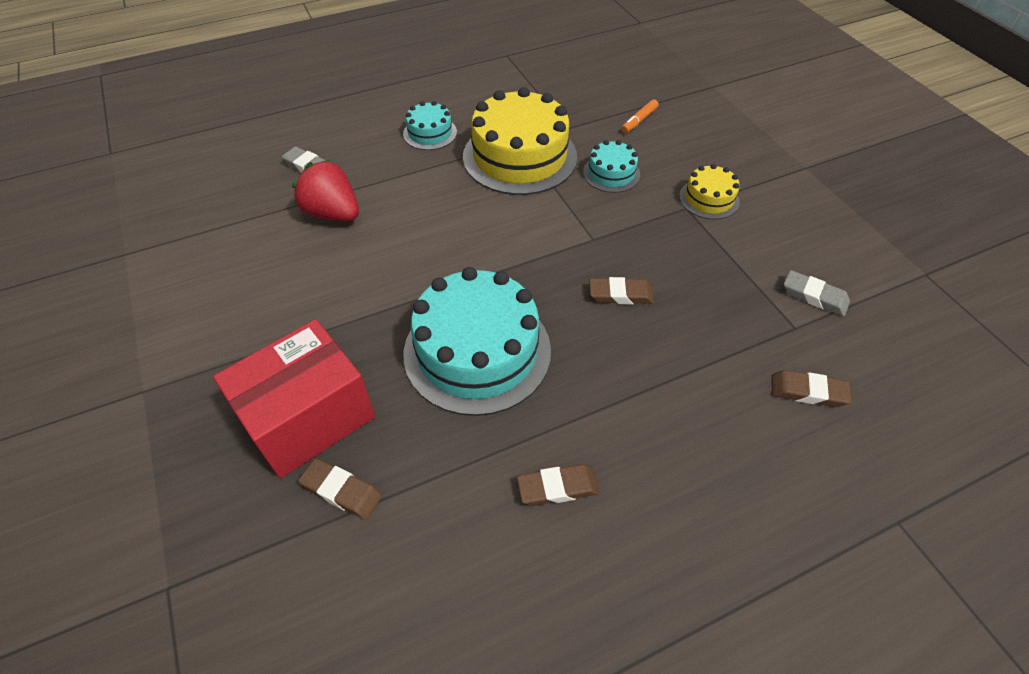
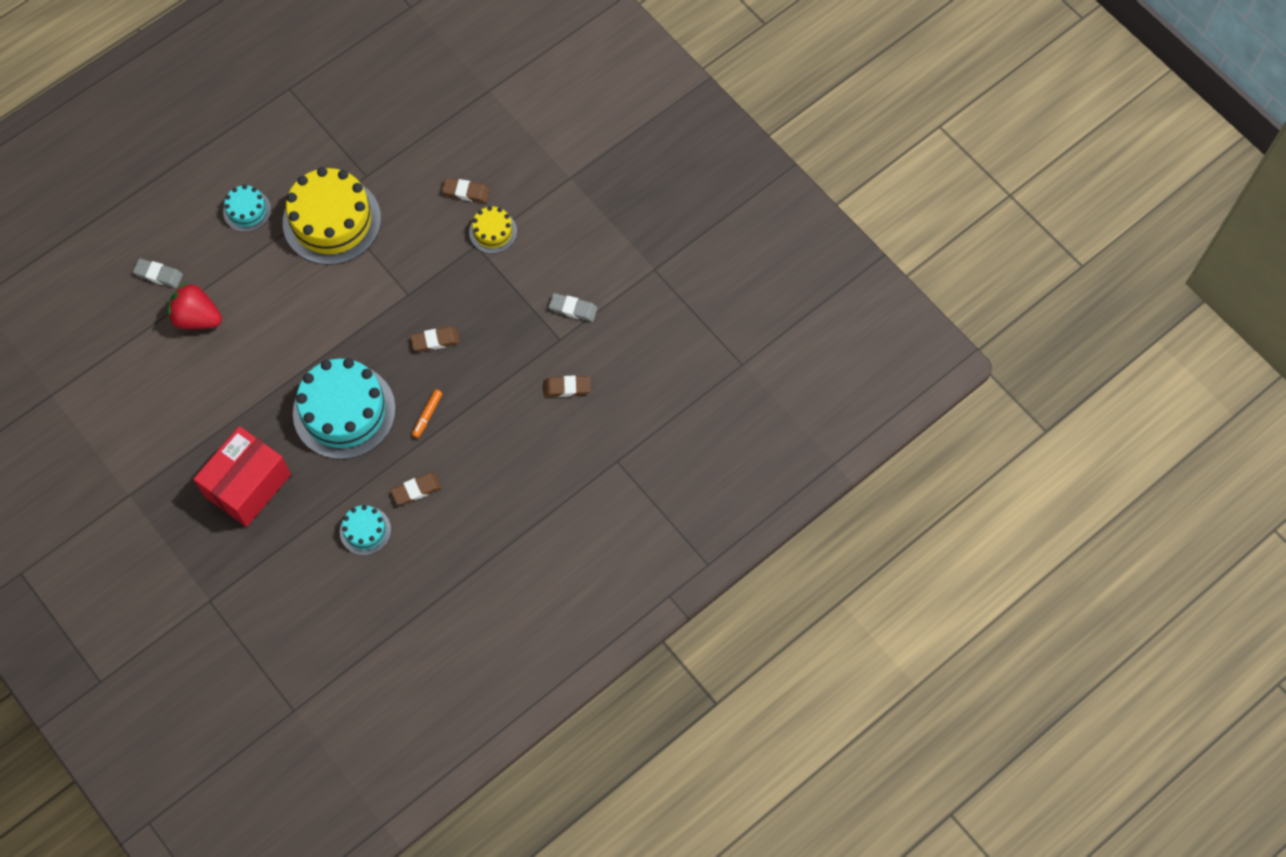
camera: 15 degrees left, 15 degrees up
(341, 491) = (287, 524): brown eraser -> brown eraser (466, 192)
(611, 173) = (411, 222): turquoise cake -> turquoise cake (365, 530)
(639, 121) = (426, 153): orange marker -> orange marker (427, 415)

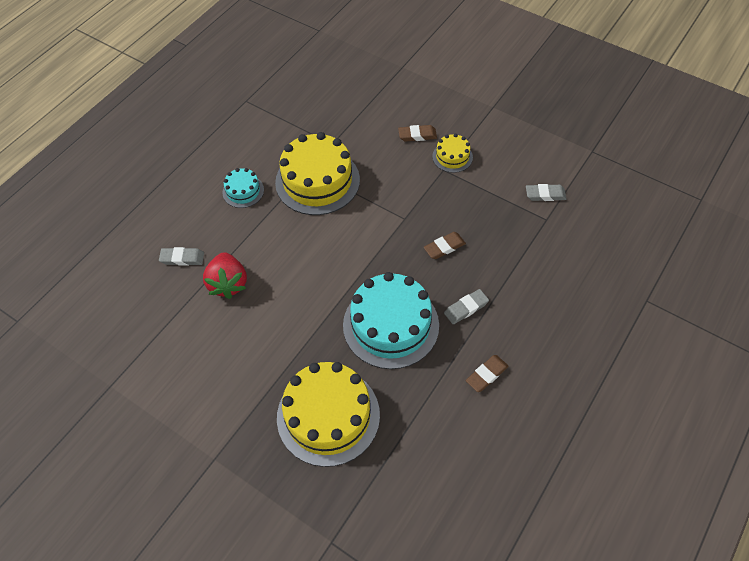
camera: 15 degrees left, 10 degrees down
(197, 318) = (228, 283): red strawberry -> red strawberry turned 105 degrees counterclockwise
(248, 485) = (328, 416): red box -> yellow cake
(365, 530) = (456, 425): turquoise cake -> none
(427, 415) = (466, 308): orange marker -> grey eraser
(567, 387) = (572, 254): brown eraser -> none

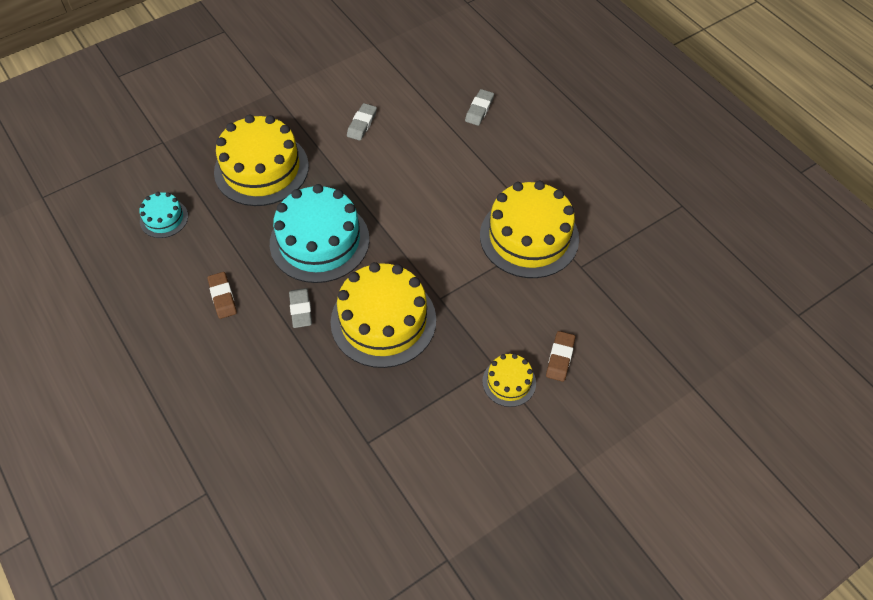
camera: 110 degrees right, 0 degrees up
(228, 283) = (433, 135): red strawberry -> none
(243, 191) = (543, 171): turquoise cake -> turquoise cake (164, 218)
(444, 247) = (383, 320): brown eraser -> yellow cake
(545, 194) = (403, 460): grey eraser -> grey eraser (362, 124)

